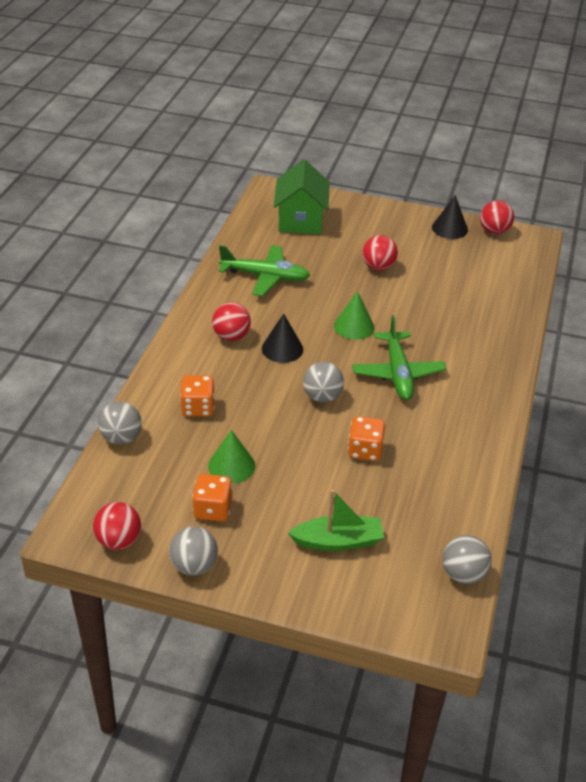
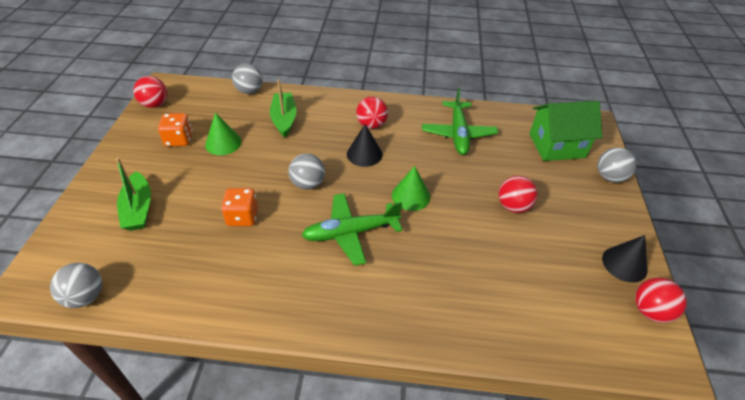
camera: 80 degrees right, 5 degrees up
(194, 566) = (127, 138): grey ball -> grey ball (609, 177)
(198, 408) = (284, 119): orange dice -> green boat

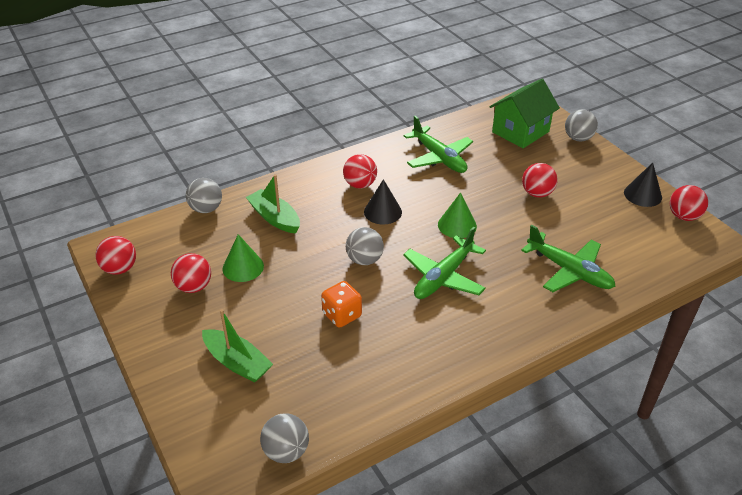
camera: 35 degrees left, 5 degrees down
(179, 140) = (194, 287): orange dice -> red ball
(466, 293) = (569, 271): none -> green plane

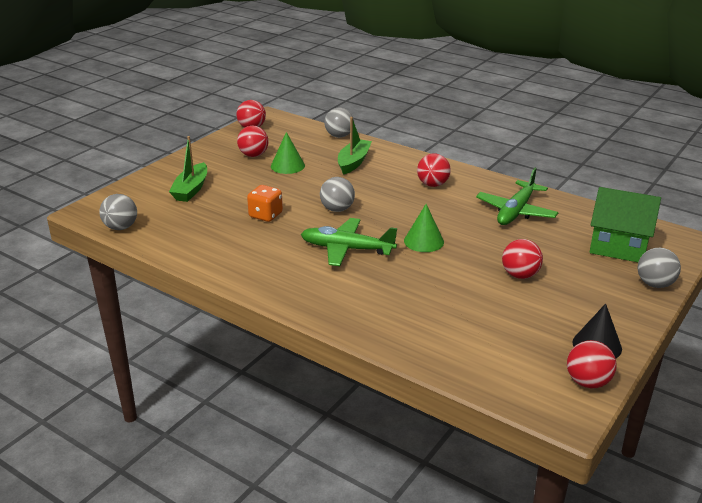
camera: 65 degrees right, 10 degrees down
(382, 212) = (406, 203): black cone -> none
(569, 271) = (414, 315): green plane -> none

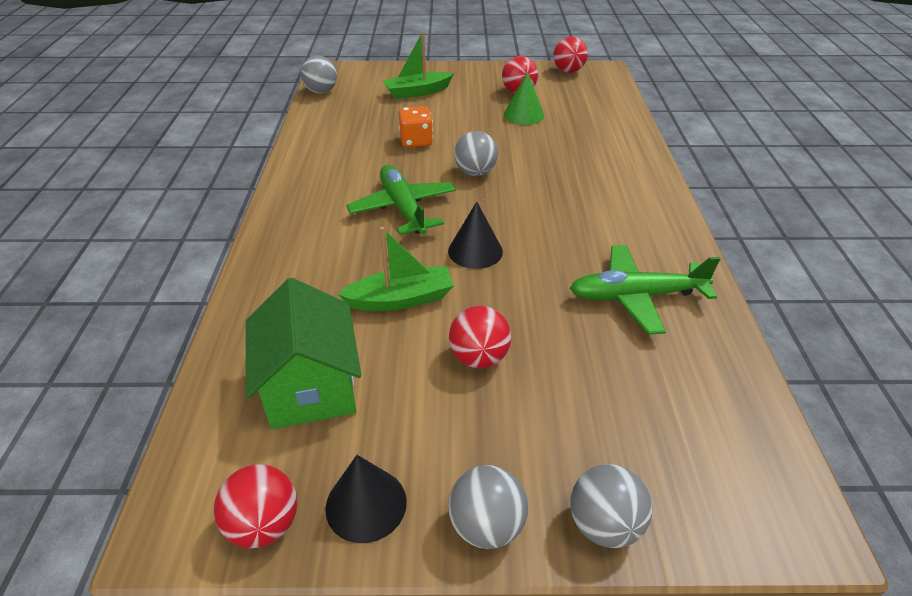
camera: 55 degrees right, 10 degrees up
(339, 136) = (627, 115): grey ball -> grey ball (486, 525)
(353, 162) = (585, 144): green boat -> green boat (401, 299)
(424, 241) = (475, 251): green cone -> black cone
(432, 184) = (611, 209): red ball -> none
(618, 246) = (670, 437): green house -> green house (310, 387)

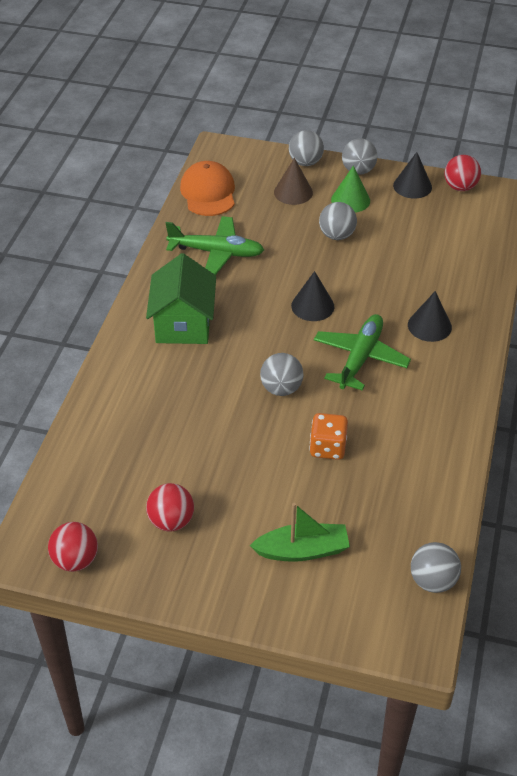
camera: 165 degrees left, 5 degrees up
(310, 387) = (439, 238): green house -> green house (183, 324)
(326, 252) = (429, 326): none -> black cone
(401, 299) = (377, 279): green boat -> none
(403, 208) = (360, 358): green plane -> green plane turned 150 degrees counterclockwise
(479, 357) = (337, 235): red ball -> grey ball
(524, 115) = (189, 471): green cone -> green cone (350, 200)
(588, 434) = (293, 192): none -> brown cone
(729, 400) = (208, 192): none -> orange cap

